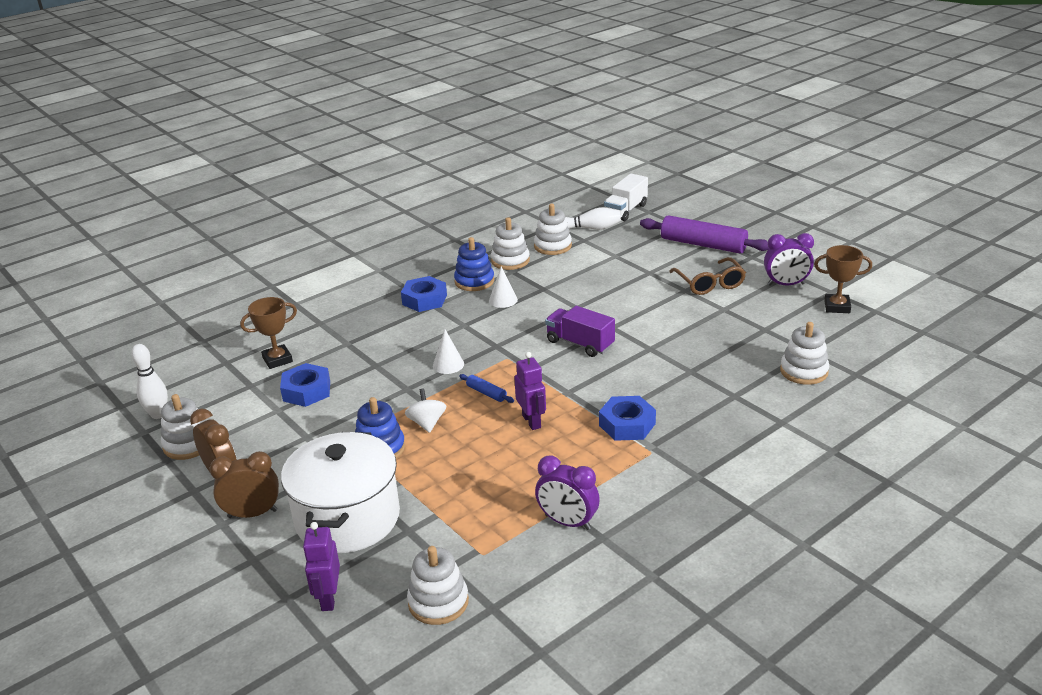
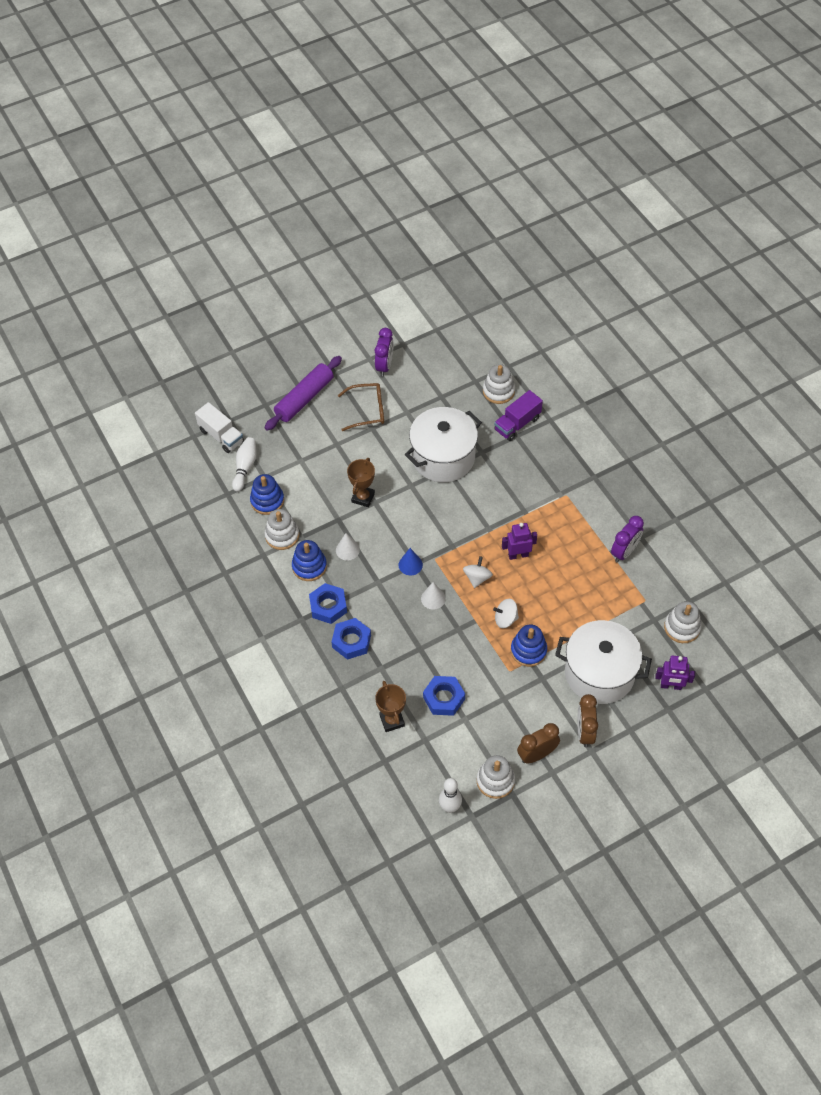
camera: 80 degrees left, 25 degrees up
(486, 393) = (477, 578): blue rolling pin -> white spinning top
(493, 342) = (410, 565): none -> blue cone
(552, 246) = (267, 501): white stacking toy -> blue stacking toy
(580, 344) = (428, 509): purple truck -> purple truck (517, 424)
(627, 424) = (534, 501): blue nut -> blue nut (351, 641)
(666, 343) = (443, 457): none -> white pot
(837, 307) = (425, 348): brown trophy -> brown trophy (363, 497)

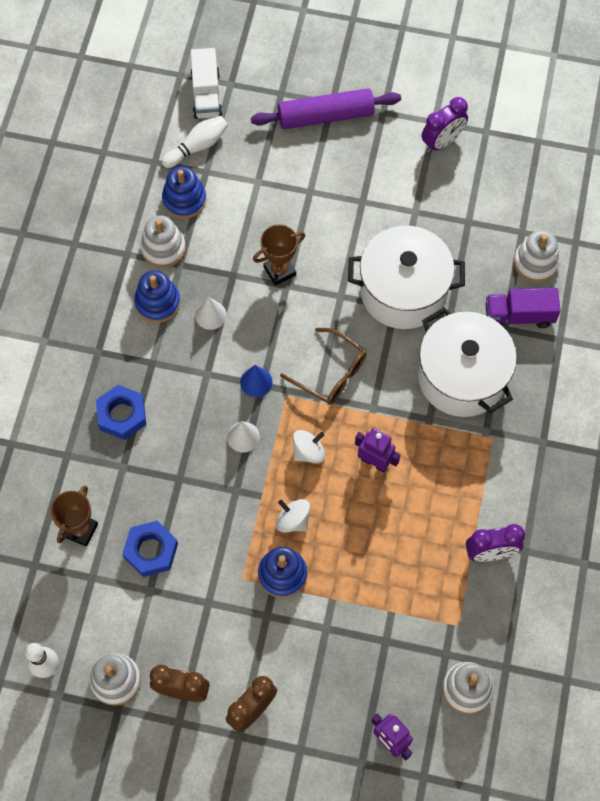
camera: 40 degrees right, 10 degrees up
(328, 606) = (135, 359): blue nut -> none
(367, 410) = (376, 179): brown glasses -> brown glasses (331, 373)
(599, 673) = (329, 661): white pot -> white pot (461, 377)

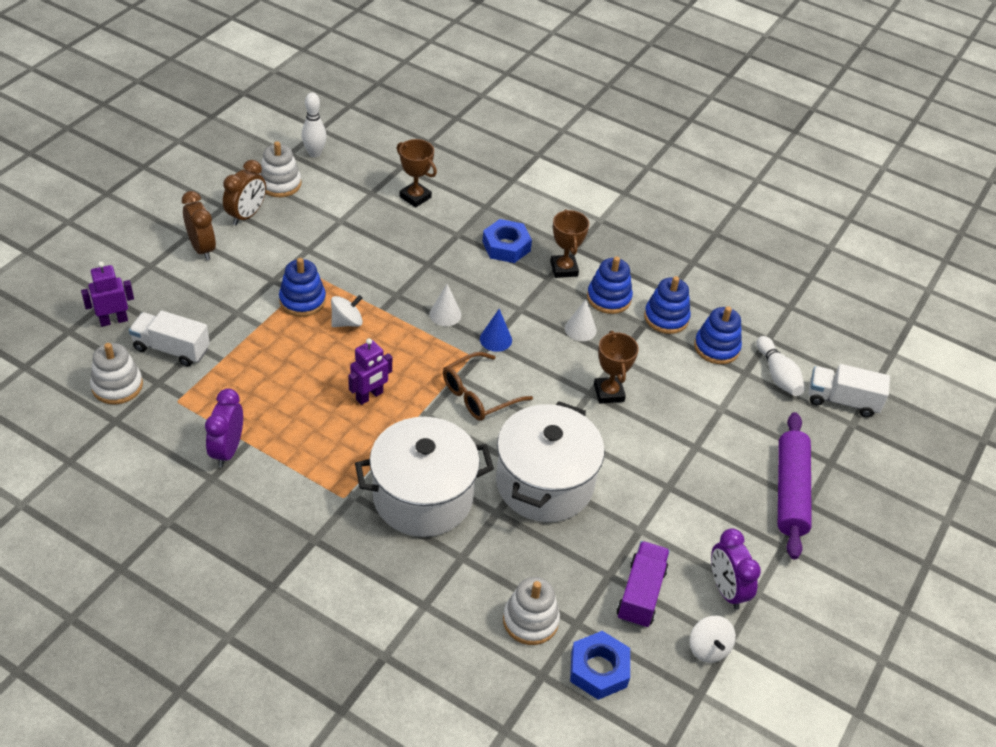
camera: 105 degrees right, 20 degrees down
(133, 353) = (564, 269): none -> brown trophy
(151, 551) = (373, 230): blue nut -> blue nut (598, 669)
(163, 248) = (666, 318): white stacking toy -> blue stacking toy
(308, 452) = (406, 353): white spinning top -> white spinning top (708, 648)
(400, 664) = (171, 349): none -> white truck
(519, 316) = (470, 577): purple truck -> purple truck (641, 594)

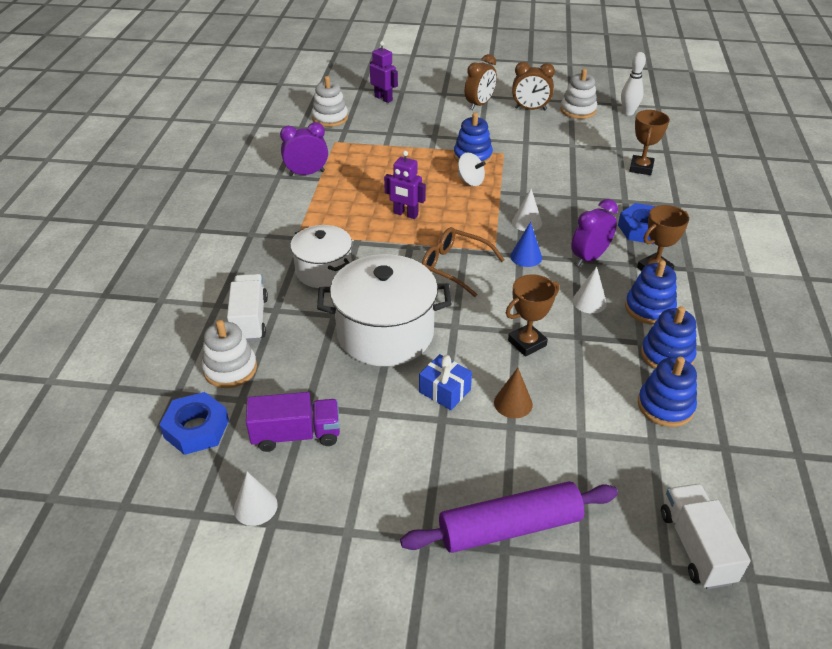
camera: 70 degrees right, 5 degrees down
(171, 349) = (378, 125): white truck -> white truck (250, 319)
(423, 497) = (324, 271): white pot -> white pot, size x0.64
(637, 471) = (444, 391): none -> blue gift
(672, 434) = (513, 403): none -> brown cone
(708, 648) = (255, 506): white spinning top -> white cone
(726, 590) = (337, 502): purple clock -> purple clock (589, 258)
(777, 375) = (677, 470): white bowling pin -> none

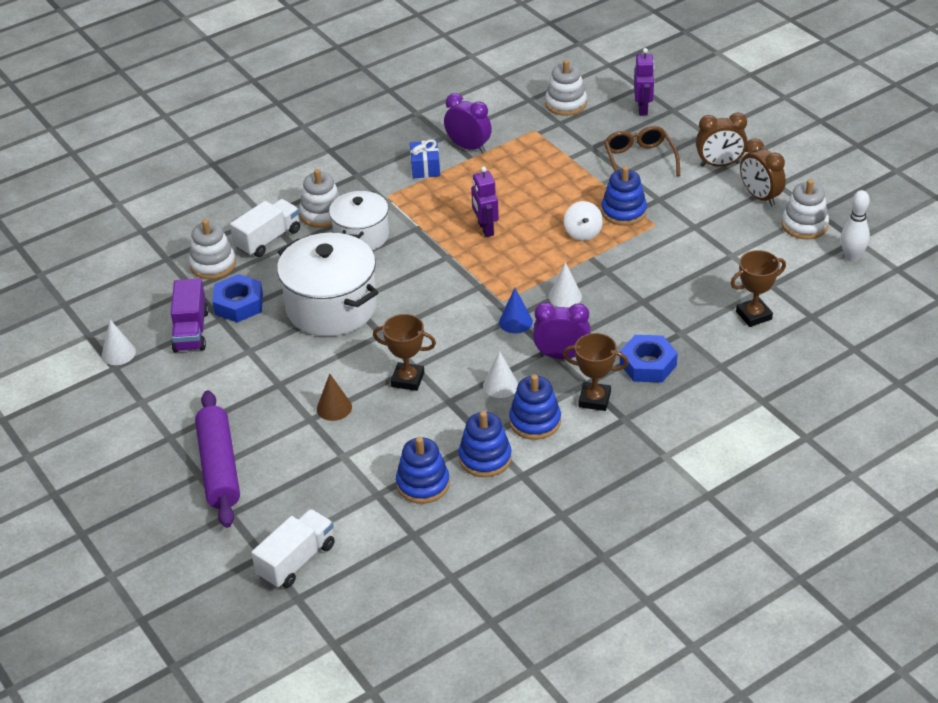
camera: 50 degrees right, 0 degrees up
(196, 429) = (148, 288): blue nut -> blue nut (239, 304)
(266, 275) = (322, 214): none -> white stacking toy
(296, 435) = (191, 331): purple truck -> purple truck turned 45 degrees clockwise
(444, 391) = (307, 369): blue gift -> blue gift (425, 168)
(454, 266) = (451, 293): brown glasses -> brown glasses (639, 160)
(509, 527) = (219, 467): purple rolling pin -> purple rolling pin turned 45 degrees clockwise

